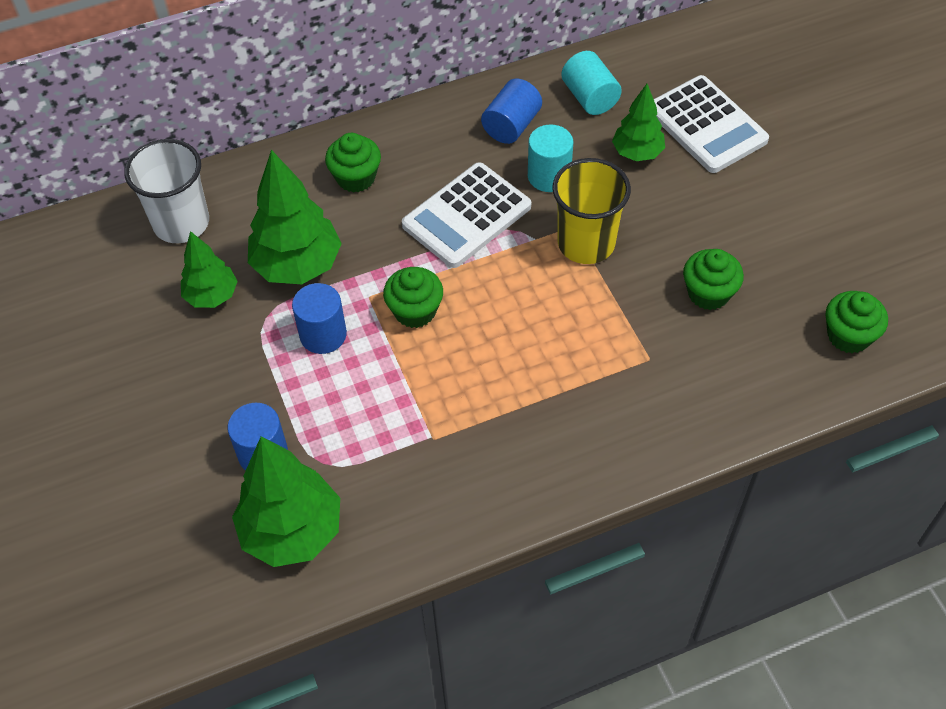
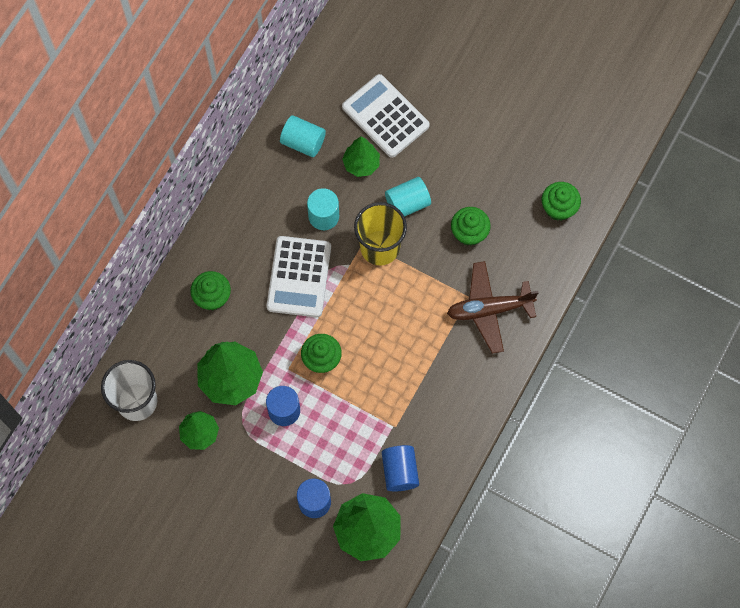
camera: 40 degrees left, 15 degrees up
(511, 125) = (273, 195): blue cylinder -> blue cylinder (399, 471)
(658, 220) = (407, 203): none -> turquoise cylinder
(664, 389) = (489, 309): none -> brown plane
(706, 125) = (385, 116): white calculator -> white calculator turned 150 degrees counterclockwise

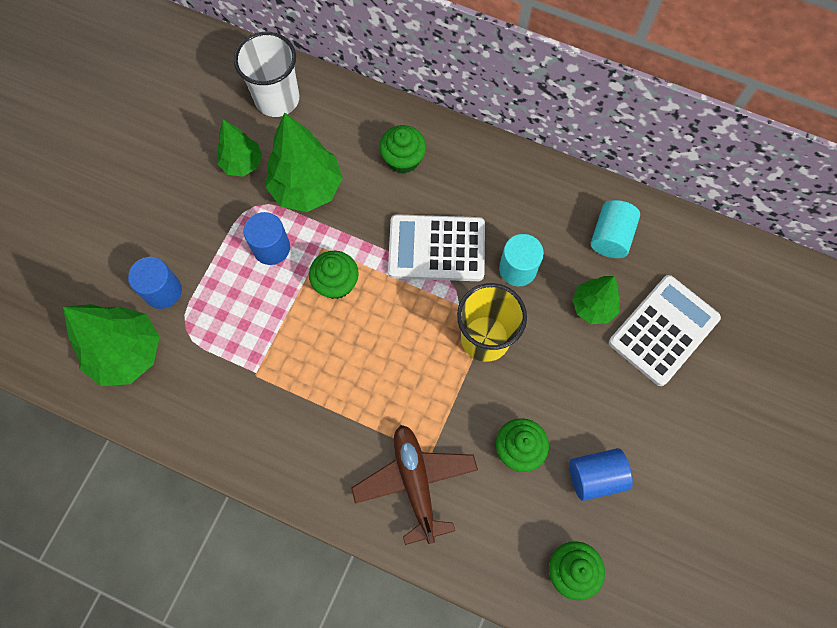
camera: 85 degrees right, 0 degrees up
(399, 471) = (199, 385): blue cylinder -> blue cylinder (595, 476)
(407, 203) = (548, 367): turquoise cylinder -> none

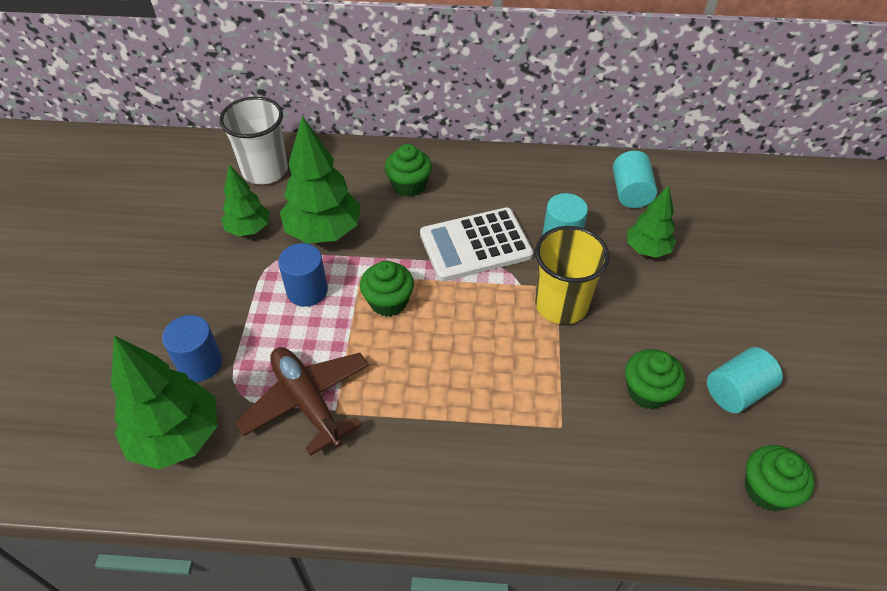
camera: 20 degrees left, 20 degrees down
(415, 482) = (559, 460): brown plane -> brown plane (307, 402)
(595, 476) = (736, 391): blue cylinder -> turquoise cylinder
(663, 330) = (721, 249): white calculator -> none

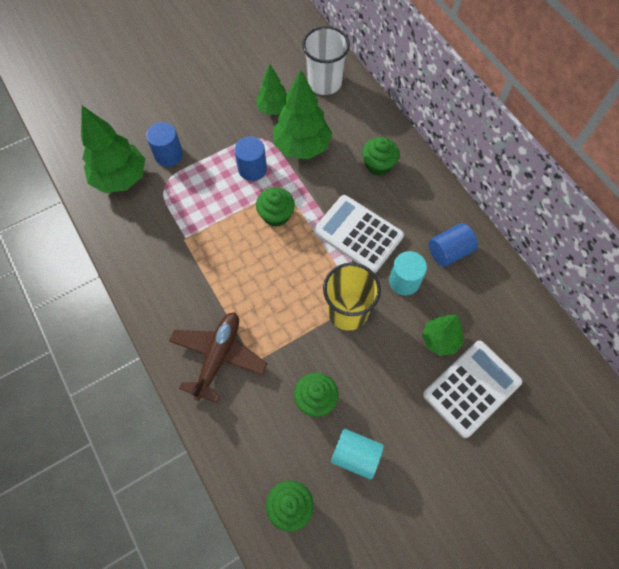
camera: 55 degrees right, 15 degrees up
(307, 402) = (180, 221): brown plane -> brown plane (218, 357)
(555, 189) = (449, 251): none -> blue cylinder
(630, 192) = (488, 301): turquoise cylinder -> none
(715, 255) = (471, 388): none -> white calculator

